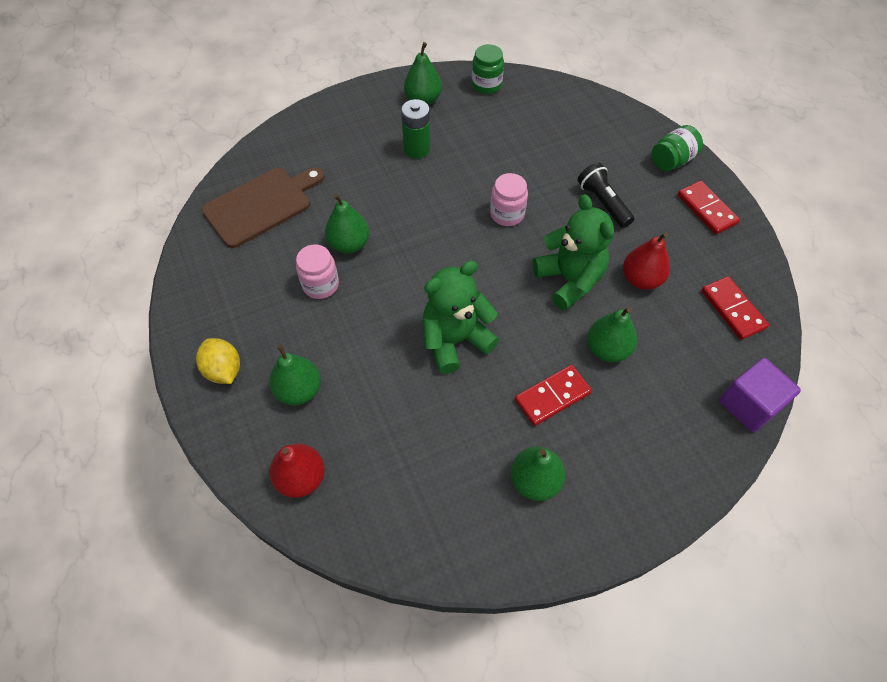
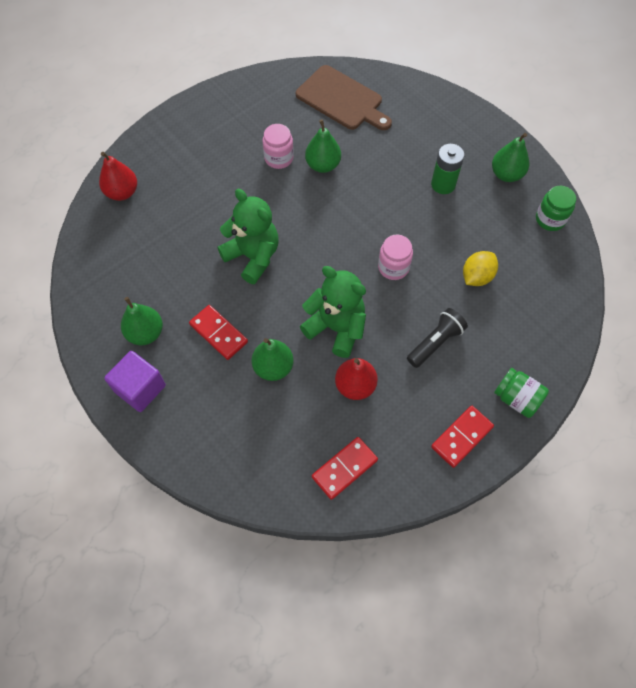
camera: 75 degrees right, 5 degrees up
(224, 370) = (192, 125): yellow lemon -> yellow lemon (477, 276)
(299, 390) = (187, 172): green pear -> none
(569, 280) = (336, 328): green teddy bear -> green teddy bear turned 105 degrees counterclockwise
(749, 405) = (246, 487): purple cube -> purple cube (140, 388)

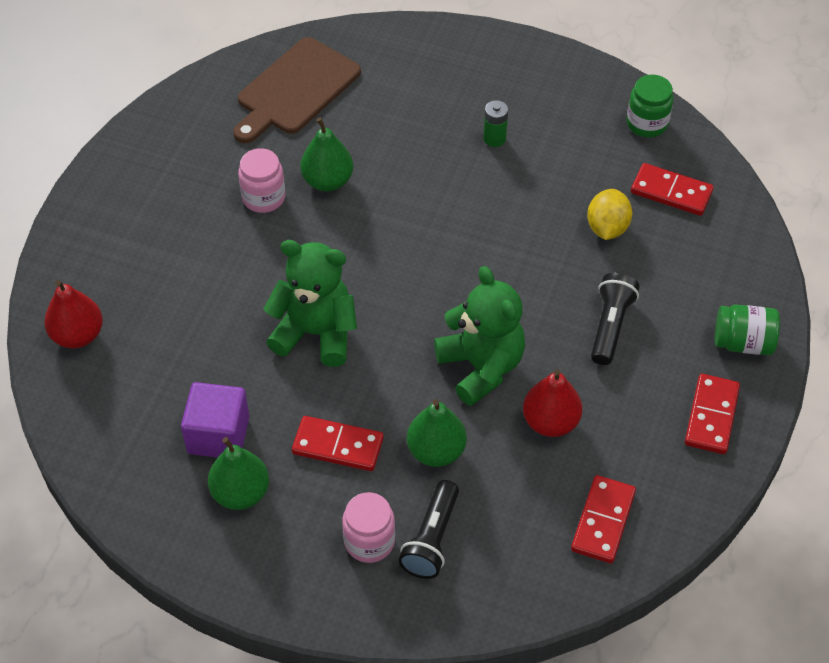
camera: 30 degrees left, 10 degrees down
(140, 388) = (283, 562): purple cube -> purple cube (218, 435)
(233, 422) = (431, 539): none -> black flashlight
(336, 328) = (481, 367): green teddy bear -> green teddy bear turned 60 degrees clockwise
(342, 99) = (295, 90): brown cutting board -> brown cutting board turned 120 degrees clockwise
(393, 267) = (501, 263): pink jar -> pink jar (369, 541)
(443, 184) = (494, 138): green battery -> green battery, size x0.66
(506, 174) = (562, 93): green pear -> none
(535, 273) = (671, 192): none -> red domino

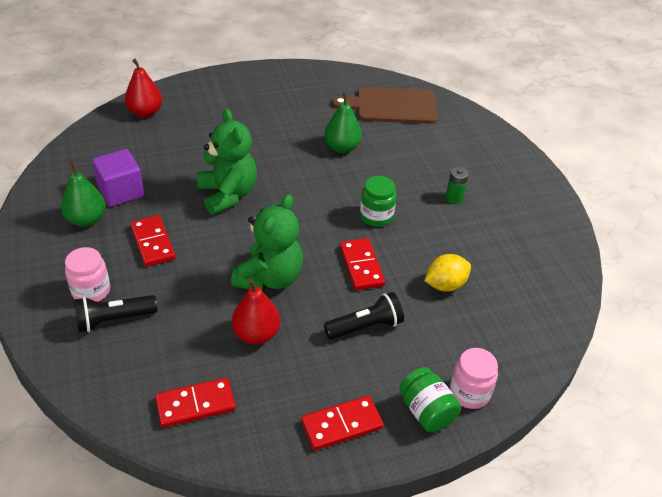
camera: 50 degrees right, 10 degrees down
(263, 197) = (303, 130): pink jar -> pink jar (469, 392)
(436, 451) = (185, 288): green pear -> none
(647, 123) = (555, 262): green jar -> green jar (376, 216)
(671, 192) = (513, 303): red domino -> red domino (361, 266)

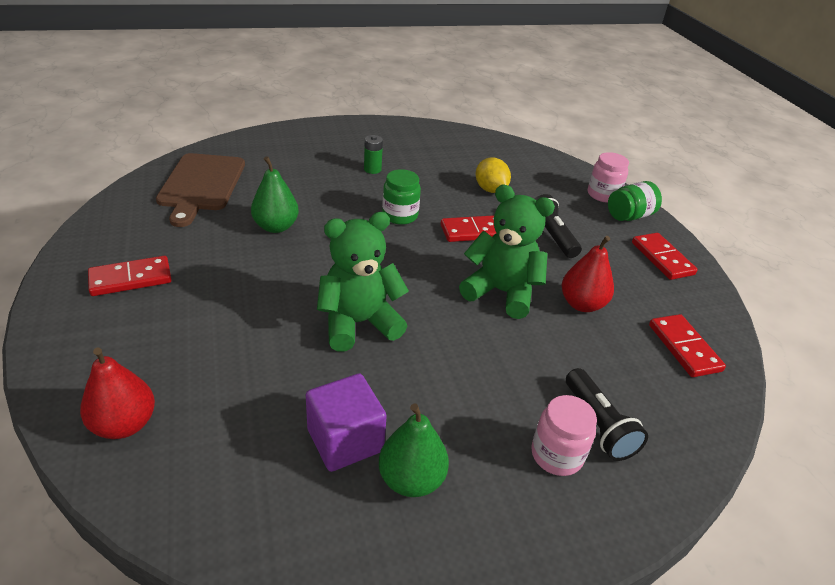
camera: 90 degrees left, 5 degrees down
(152, 243) = (456, 395): red domino -> red domino (131, 279)

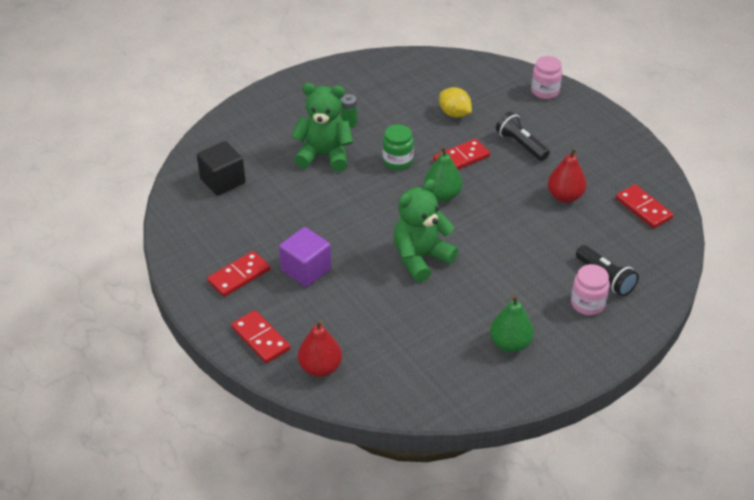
camera: 15 degrees left, 5 degrees up
(201, 185) = (222, 181): brown cutting board -> black cube
(276, 227) = (310, 201): green pear -> green pear (442, 195)
(345, 440) = (459, 335): purple cube -> purple cube (306, 270)
(501, 292) = (505, 204): green teddy bear -> green teddy bear (324, 155)
(629, 216) = (572, 107): green jar -> none
(662, 258) = (608, 139): red domino -> red domino (260, 339)

